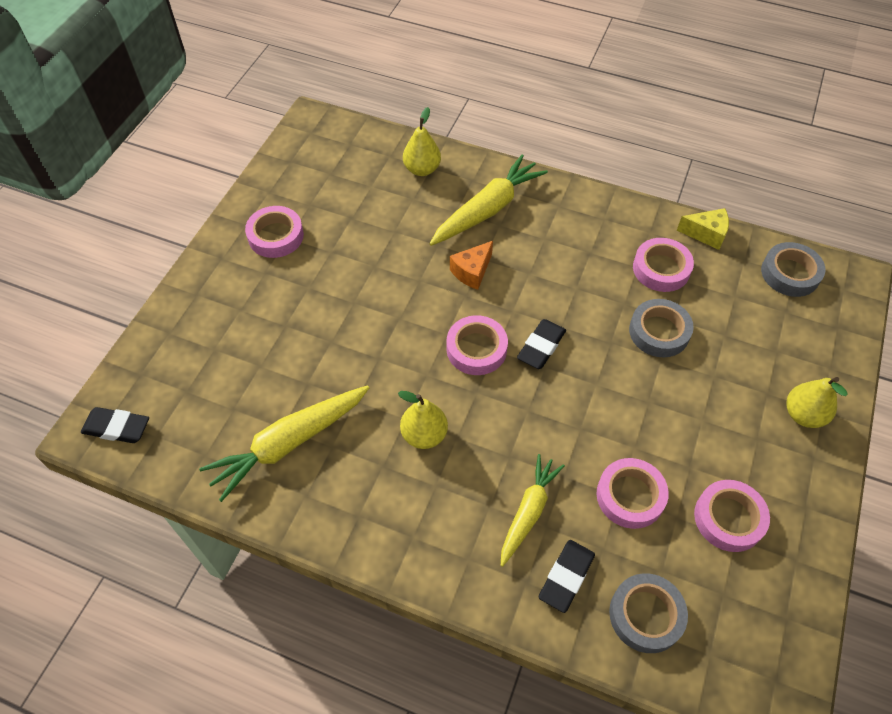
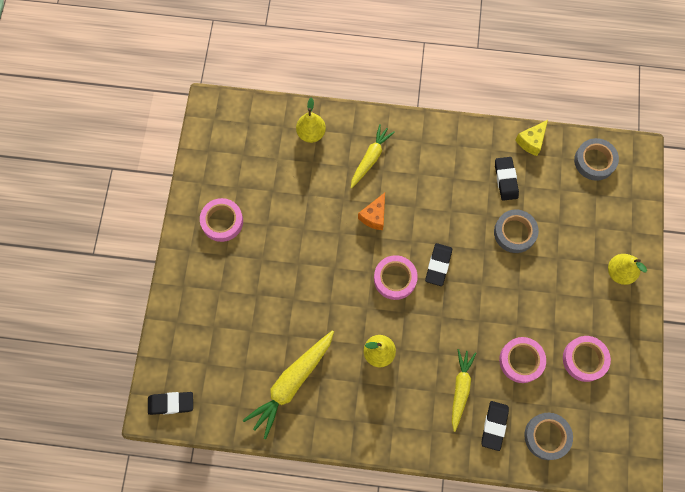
camera: 15 degrees left, 15 degrees up
(487, 209) = (370, 158): yellow carrot -> yellow carrot, size x0.65
(661, 269) = (506, 180): pink tape -> black eraser
(706, 234) = (531, 141): yellow cheese -> yellow cheese turned 135 degrees clockwise

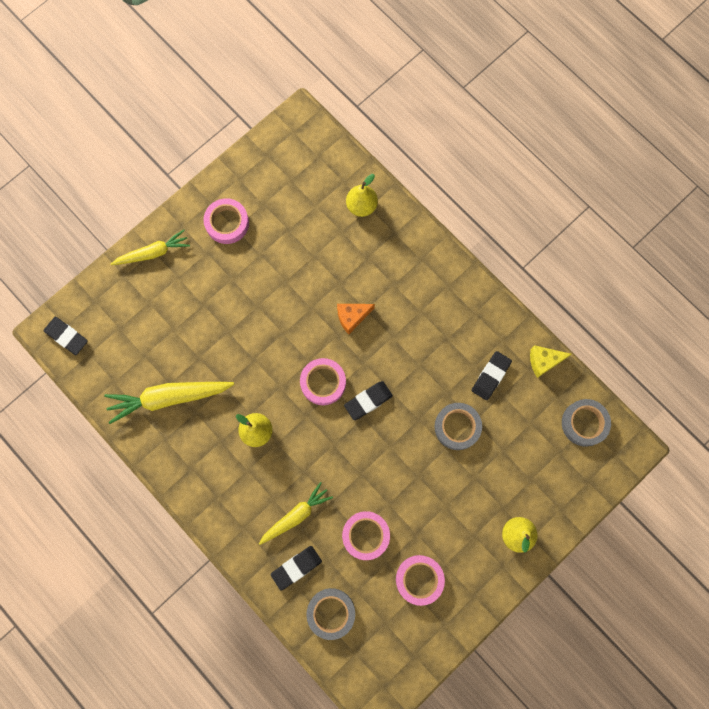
camera: 40 degrees right, 5 degrees up
(370, 158) = (392, 266): yellow carrot -> yellow carrot (153, 253)

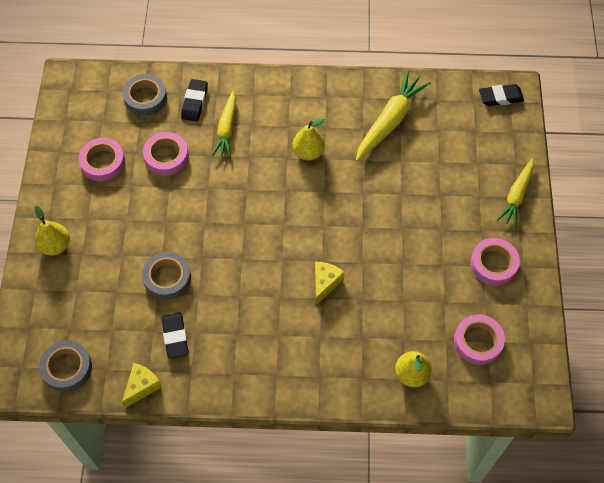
camera: 135 degrees right, 15 degrees down
(323, 382) = (297, 221): pink tape -> pink tape (478, 341)
(352, 317) = (325, 283): orange cheese -> yellow cheese
(368, 401) = (252, 237): black eraser -> none

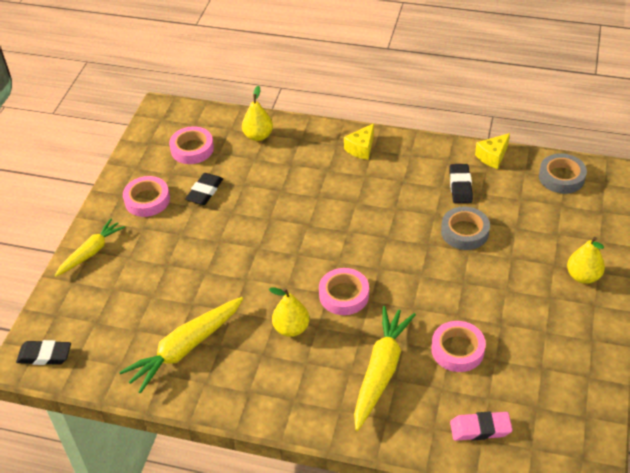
camera: 165 degrees left, 15 degrees down
(103, 162) = (534, 355): pink tape -> pink tape (344, 295)
(145, 98) = (480, 429): grey tape -> pink eraser
(195, 102) = (416, 411): black eraser -> black eraser (204, 191)
(226, 129) = (381, 371): yellow carrot -> yellow carrot, size x1.54
(325, 283) = (310, 207): yellow cheese -> yellow cheese (361, 148)

